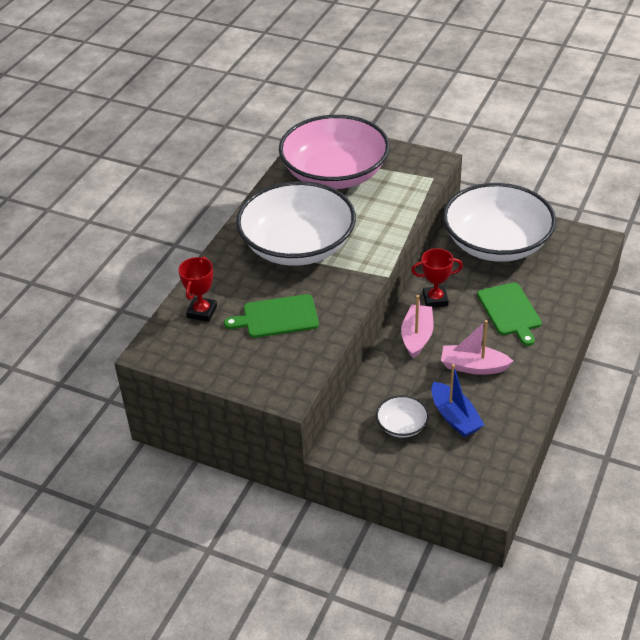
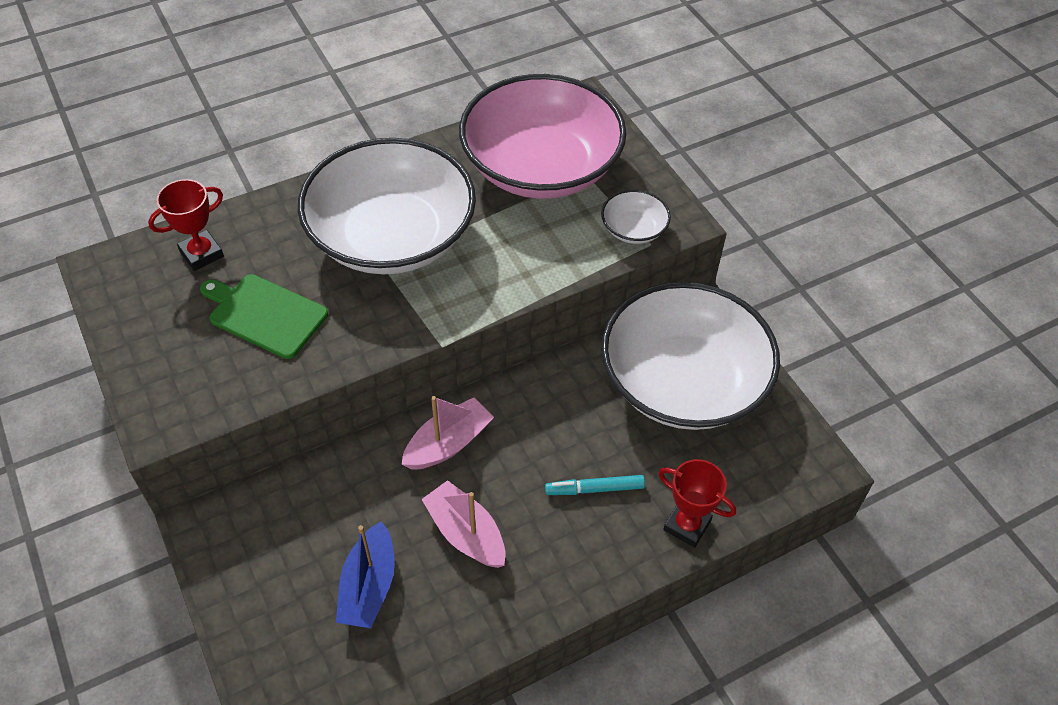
camera: 35 degrees right, 10 degrees up
(402, 425) = (301, 550): white bowl -> white bowl (633, 229)
(435, 299) = (524, 408): red trophy -> red trophy (687, 525)
(510, 311) = (594, 489): green cutting board -> turquoise marker

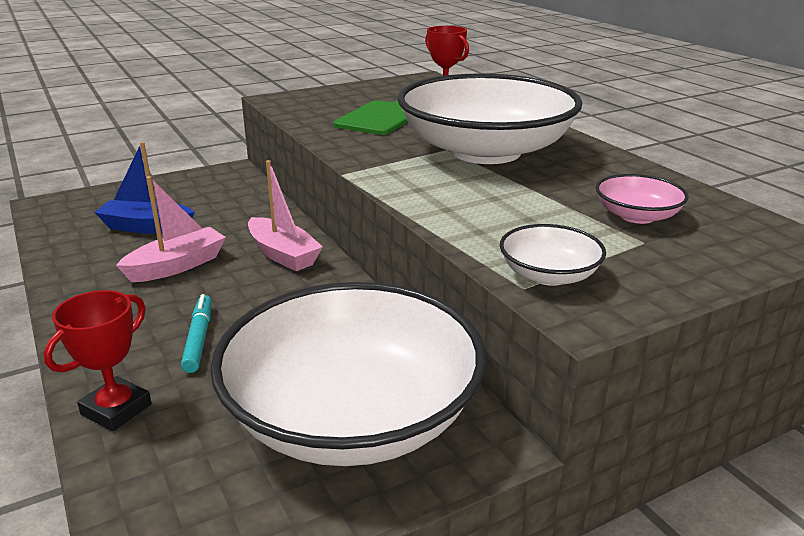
camera: 90 degrees right, 25 degrees down
(541, 166) = (637, 216): pink bowl -> pink bowl, size x0.41

